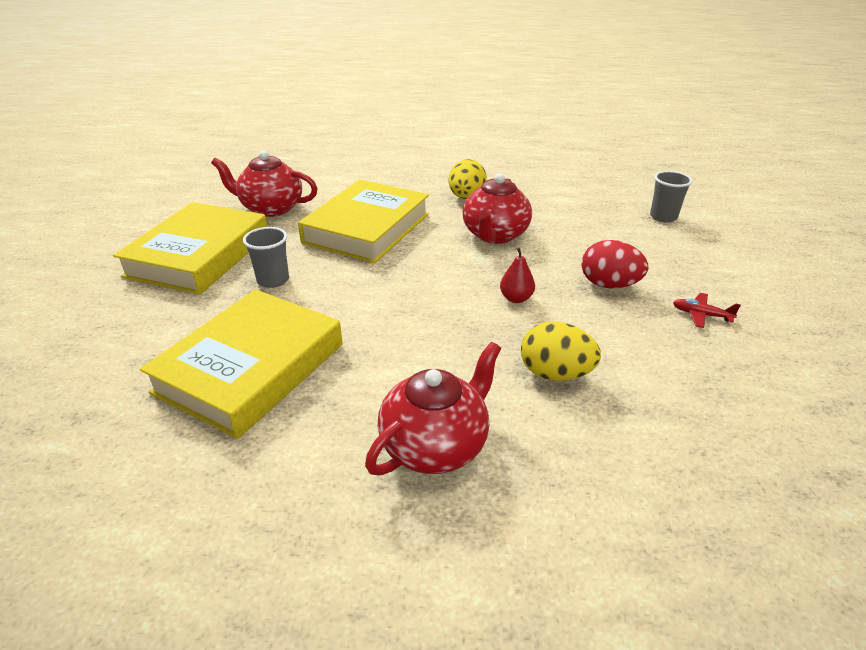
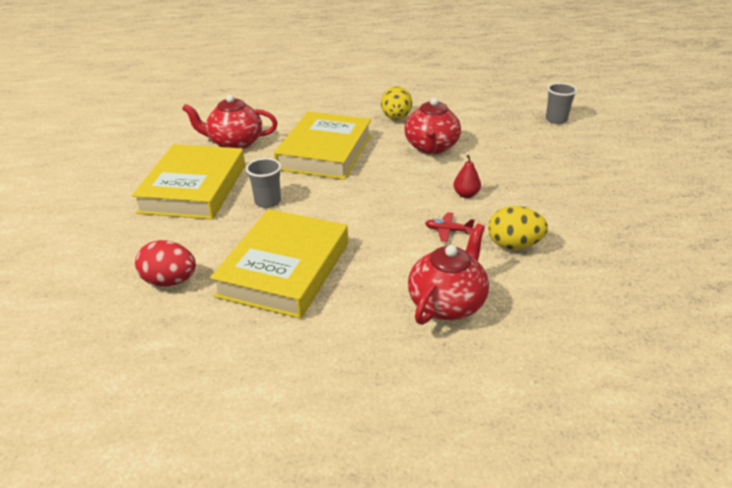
camera: 10 degrees left, 0 degrees up
(609, 285) = (531, 177): red egg -> red egg (170, 281)
(701, 315) = (604, 191): red plane -> red plane (448, 231)

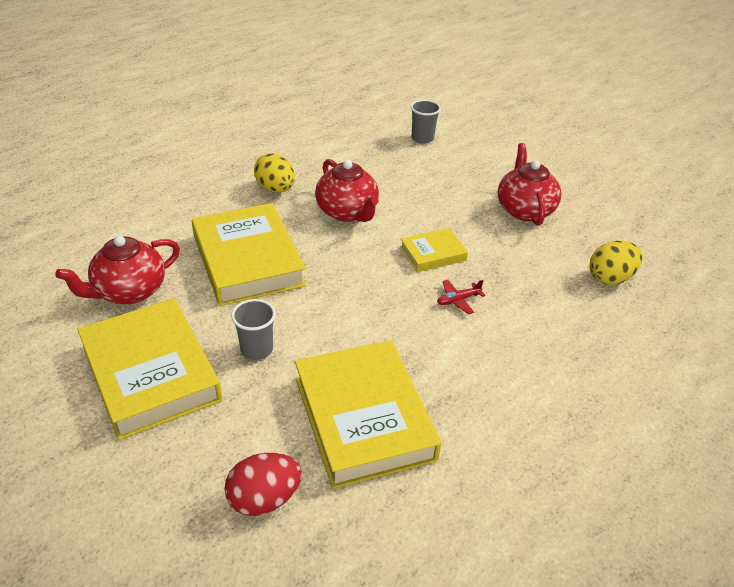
camera: 40 degrees left, 5 degrees up
(447, 303) = (533, 374): red teapot -> red teapot (524, 210)
(466, 194) = (432, 254): red pear -> yellow book
(513, 245) = (521, 289): yellow egg -> yellow egg (610, 278)

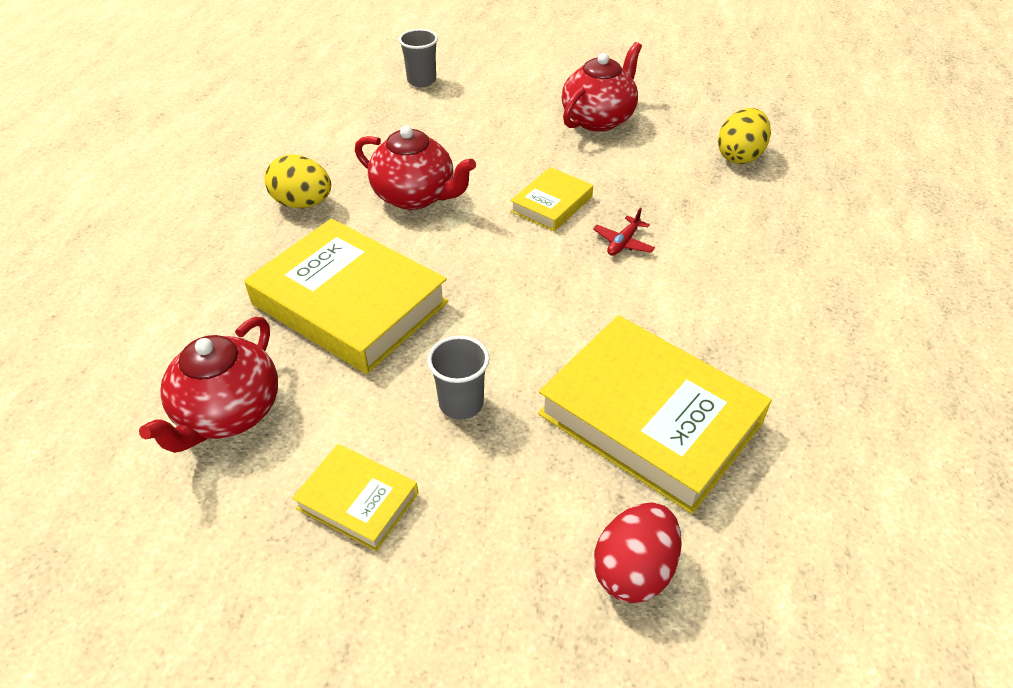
camera: 30 degrees left, 5 degrees up
(150, 373) = (357, 501): yellow book -> yellow book, size x0.50
(524, 210) = (598, 119): red teapot -> red teapot turned 75 degrees clockwise

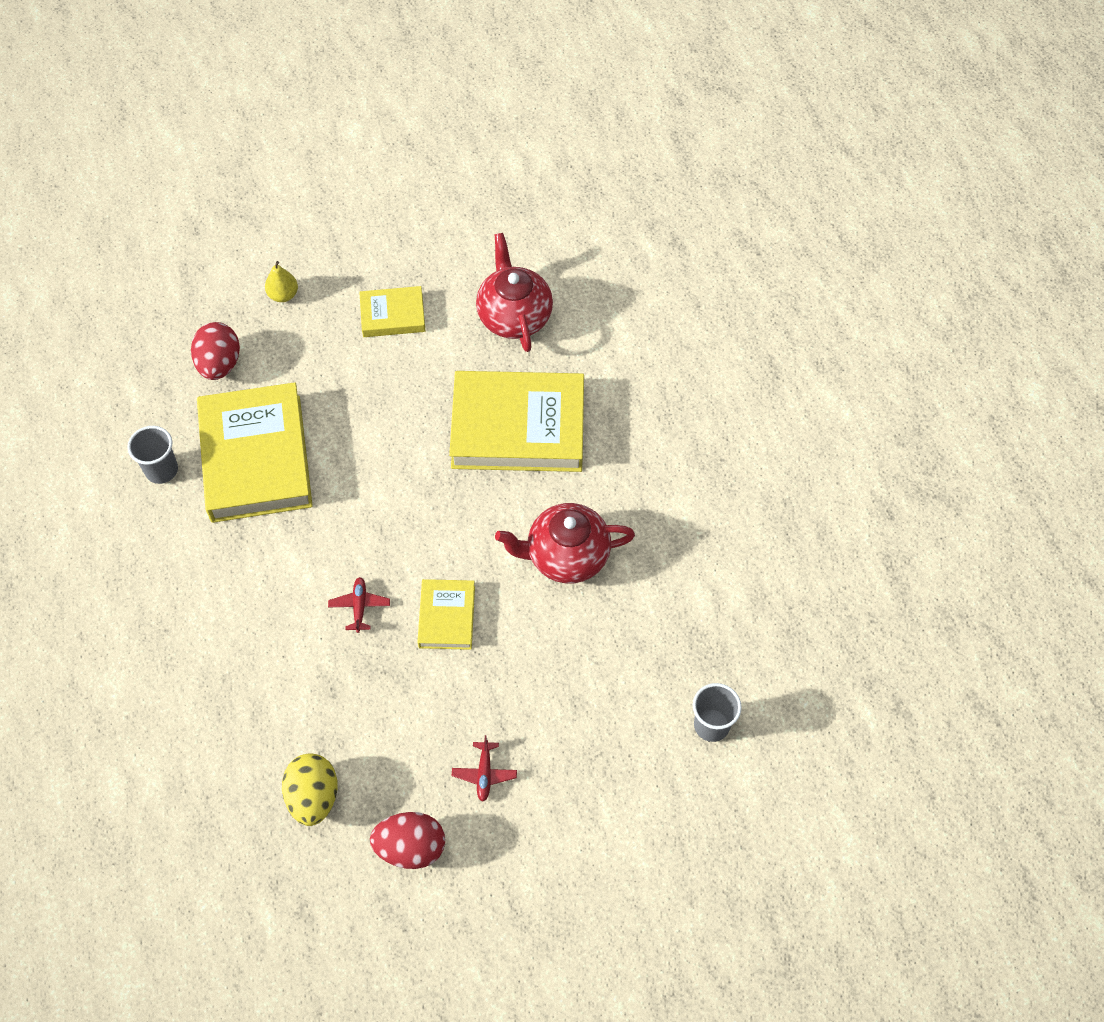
camera: 145 degrees right, 15 degrees up
(303, 203) = (647, 493): yellow egg -> none
(461, 403) = (381, 401): grey cup -> grey cup (161, 470)
(475, 630) = (283, 295): none -> yellow pear
(598, 119) = (484, 773): red teapot -> red plane
(649, 418) = (256, 458): yellow book -> yellow book turned 75 degrees clockwise
(680, 109) = (411, 847): none -> red egg

